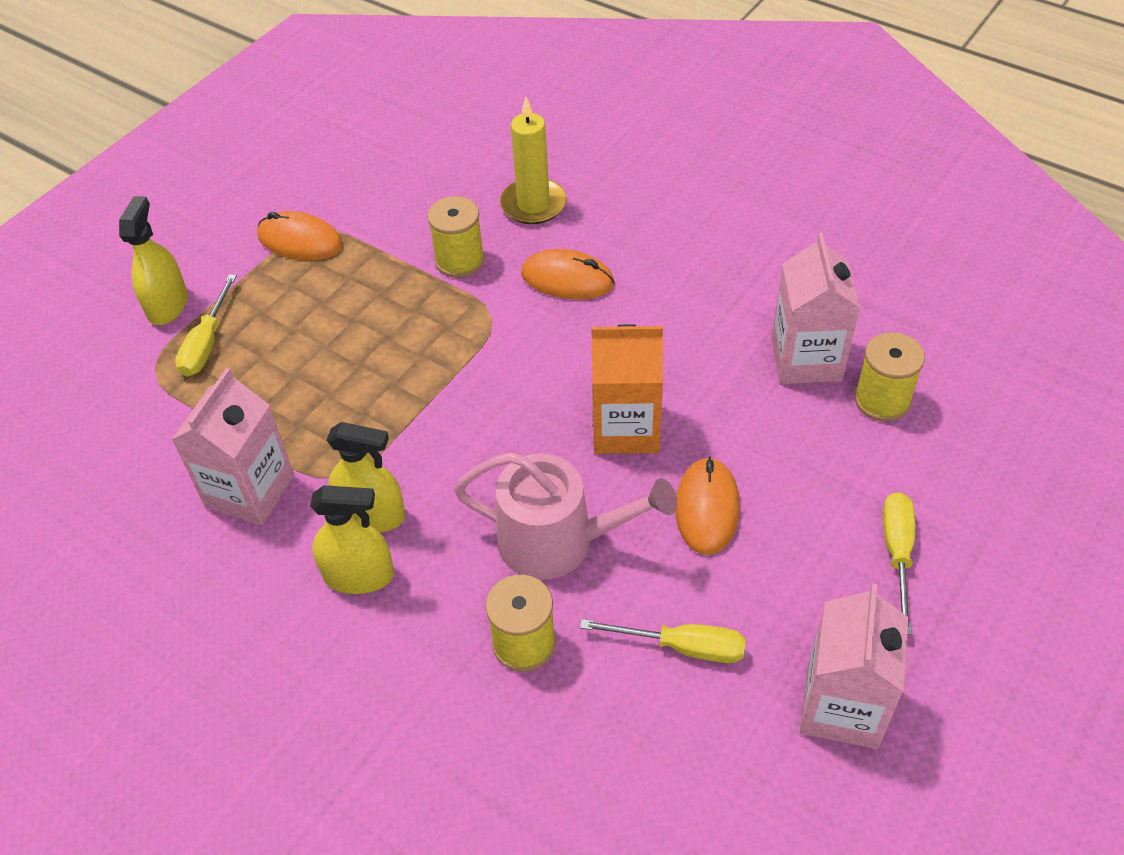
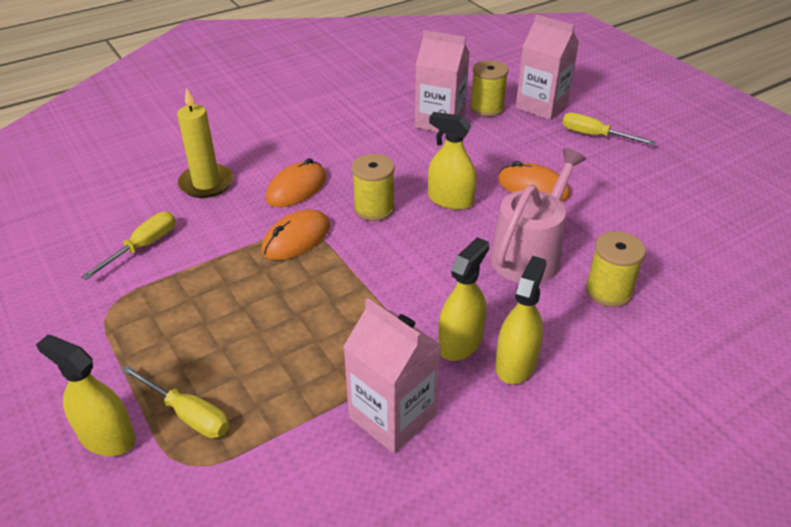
camera: 70 degrees left, 10 degrees down
(300, 241) = (114, 319): orange mouse -> orange mouse (296, 239)
(460, 260) = (230, 233): yellow spool -> yellow spool (374, 208)
(626, 428) = (450, 200): orange carton -> yellow spray bottle
(682, 647) = (632, 225): yellow screwdriver -> yellow screwdriver (143, 247)
(841, 706) = (688, 182): pink carton -> pink carton (541, 106)

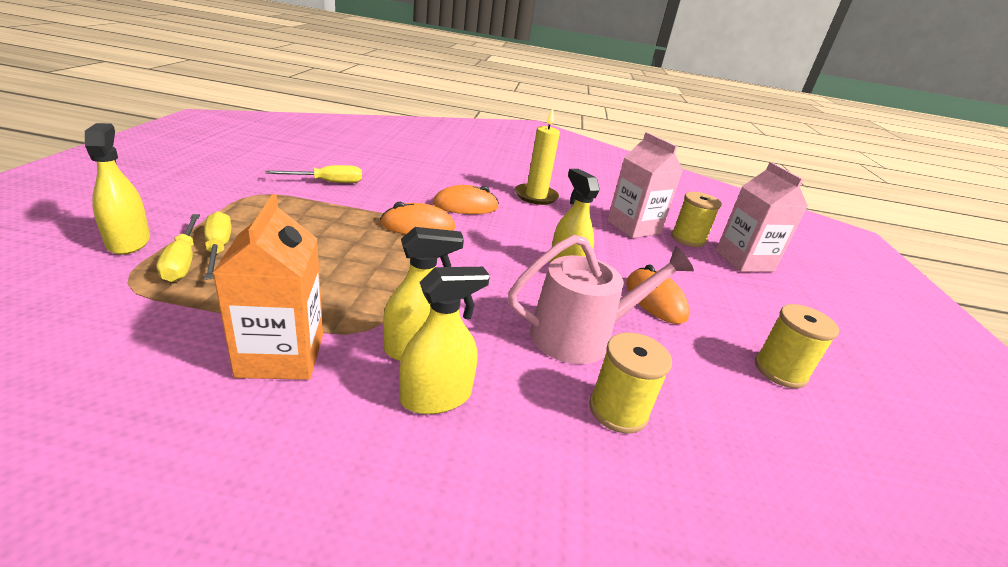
camera: 35 degrees right, 10 degrees down
(206, 183) = (416, 177): yellow candle -> yellow candle (536, 196)
(374, 208) = (498, 241): yellow spool -> yellow spool (780, 370)
(392, 416) = (281, 355): pink carton -> orange carton
(594, 136) = (774, 302): yellow screwdriver -> yellow screwdriver (218, 248)

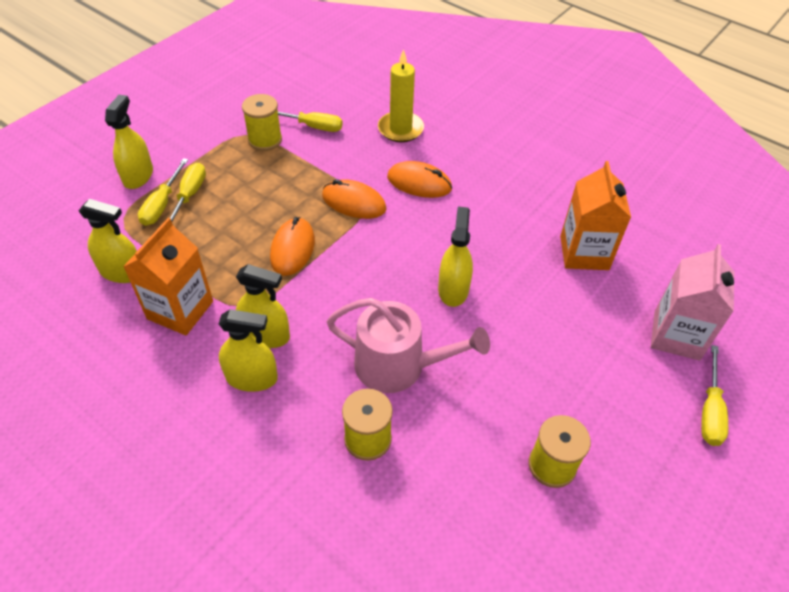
camera: 35 degrees right, 20 degrees up
(158, 337) = (122, 272): none -> yellow spray bottle
(536, 196) = (508, 182): yellow candle -> yellow candle (400, 129)
(633, 227) = (584, 253): pink carton -> orange carton
(655, 300) = (508, 352): orange mouse -> orange mouse (292, 249)
(688, 239) = (637, 286): yellow spool -> yellow spool (265, 140)
(817, 298) = (710, 410): none -> yellow screwdriver

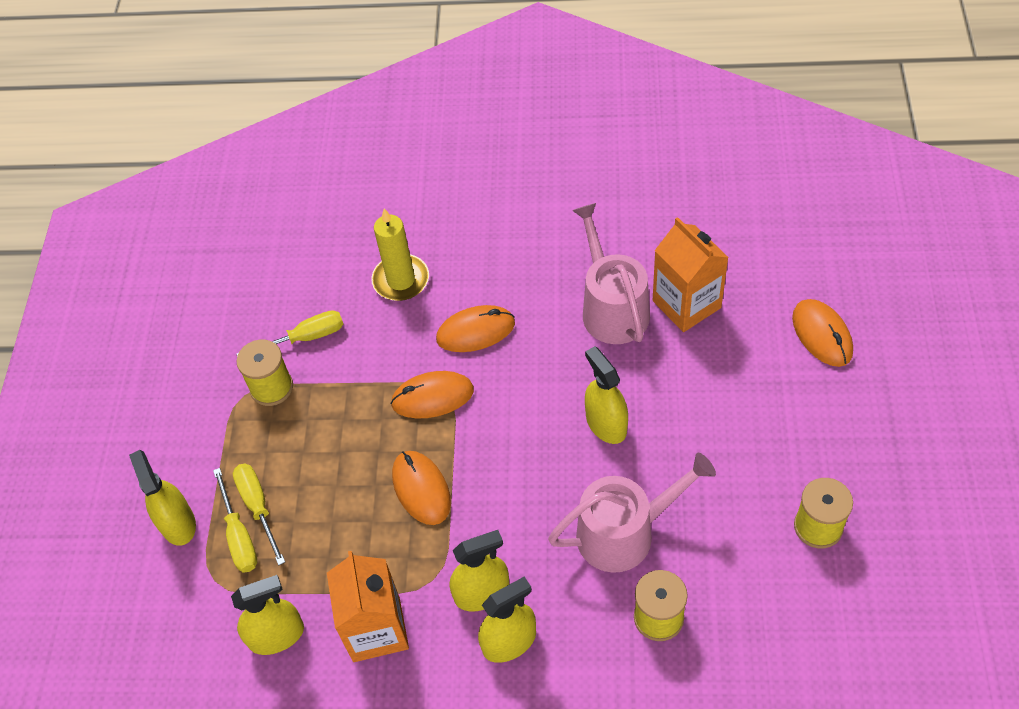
camera: 30 degrees left, 5 degrees up
(526, 223) = (612, 308): none -> pink watering can
(676, 335) = (822, 335): pink carton -> orange mouse
(710, 410) = (896, 387): yellow screwdriver -> none

